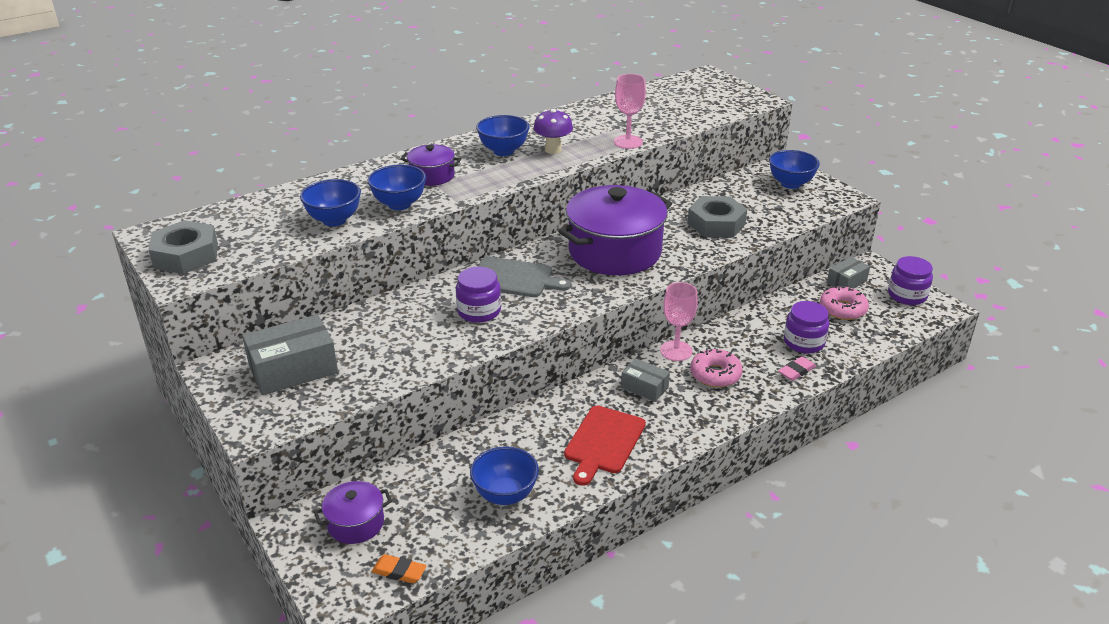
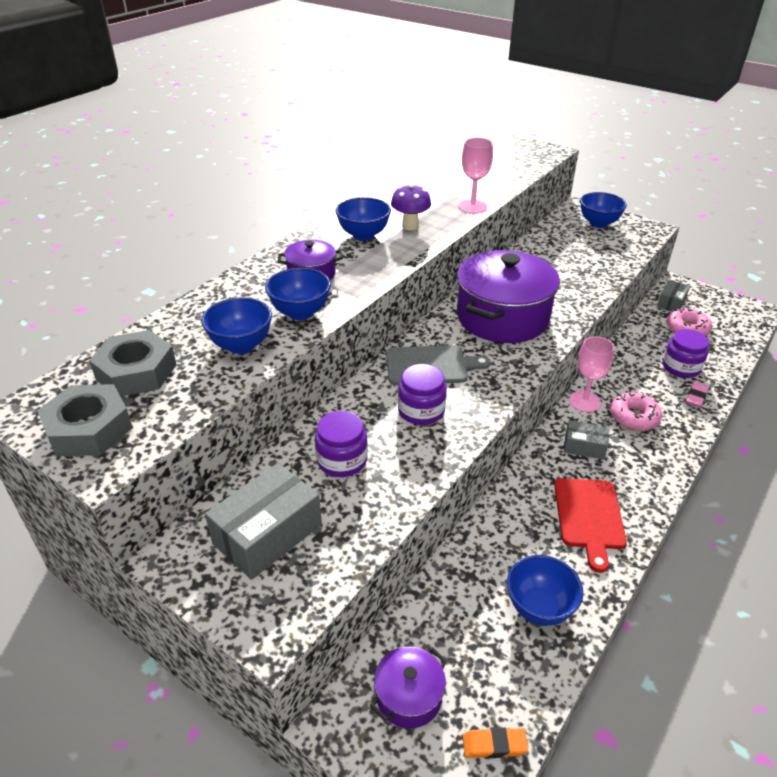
camera: 20 degrees left, 5 degrees up
(716, 224) = (568, 272): grey nut -> grey nut (136, 372)
(907, 295) = (724, 305): purple jar -> purple jar (342, 460)

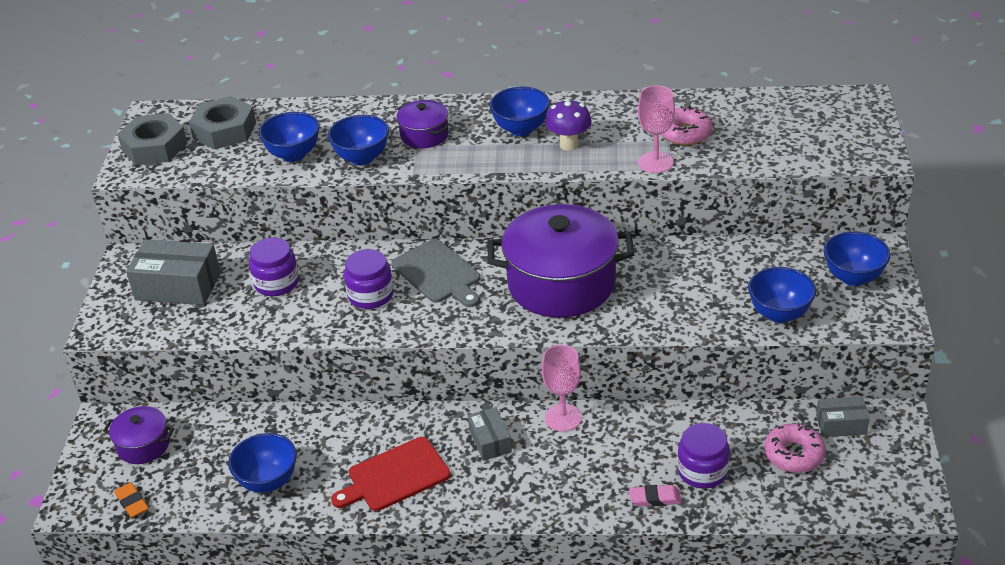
camera: 60 degrees right, 0 degrees up
(612, 256) = (779, 314): none -> blue bowl
(634, 417) = (571, 461): pink donut -> pink donut (685, 133)

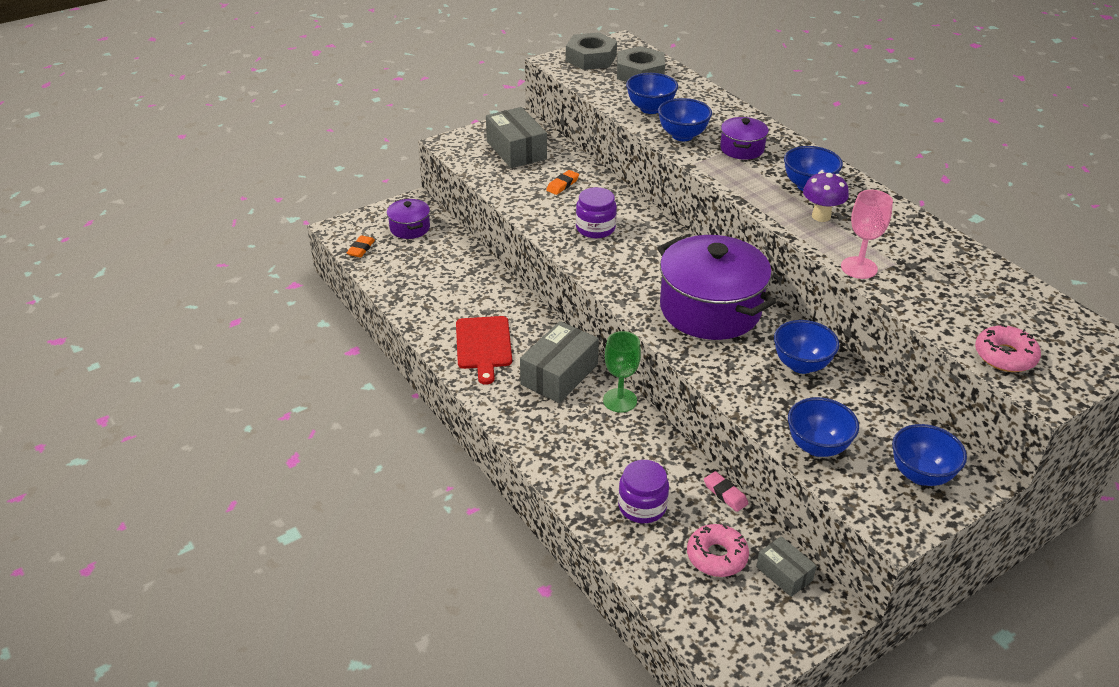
camera: 50 degrees right, 0 degrees up
(268, 481) = (427, 293): blue bowl -> blue bowl (801, 365)
(276, 283) = (562, 185): purple jar -> orange eraser
(395, 476) = (483, 345): red cutting board -> red cutting board turned 120 degrees counterclockwise
(438, 274) = (651, 246): grey cutting board -> none
(490, 441) = (559, 374): grey box -> grey box, size x1.77
(563, 418) = (620, 400): pink goblet -> green goblet
(655, 498) = (587, 491): pink eraser -> pink eraser (725, 494)
(685, 133) = (918, 267): pink donut -> pink donut (1005, 356)

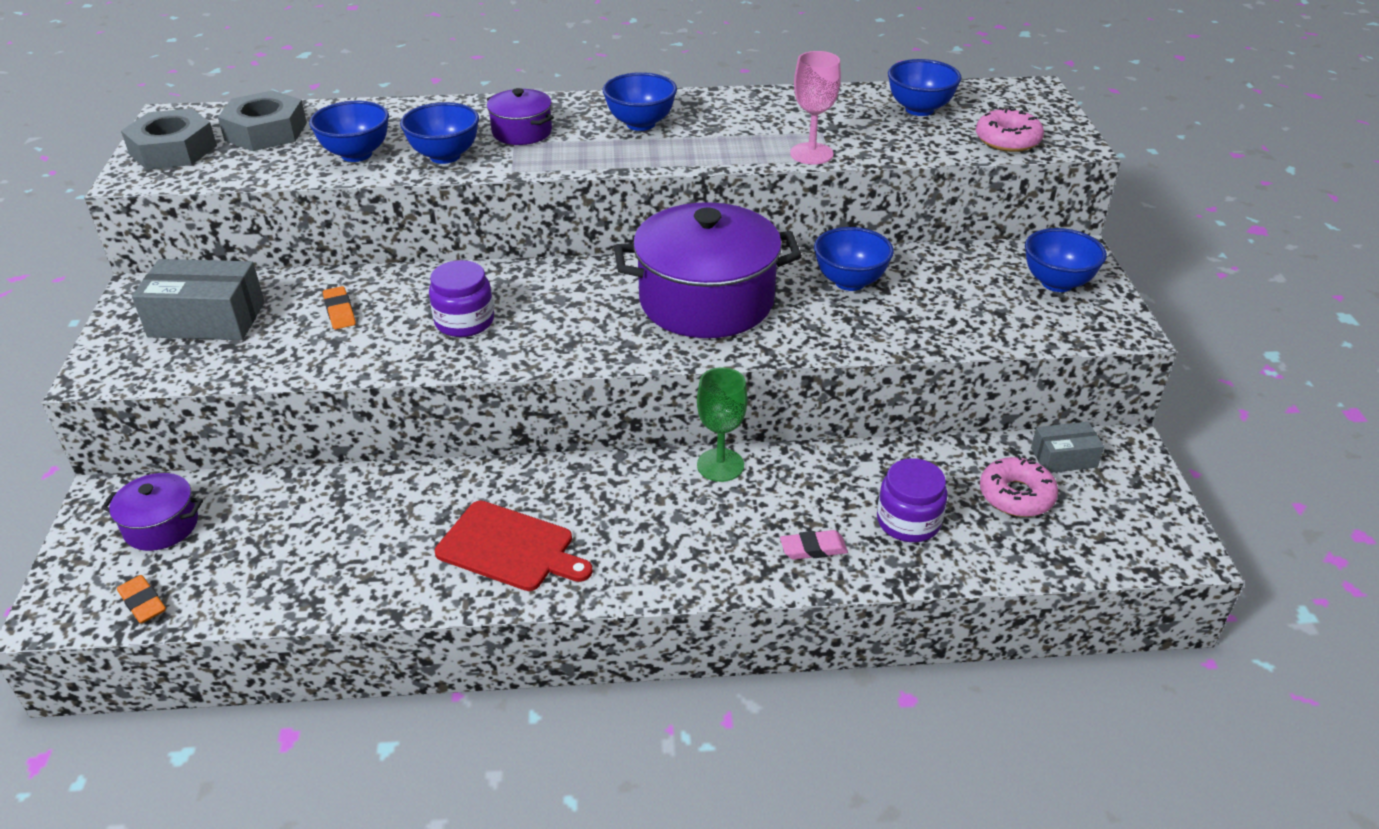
camera: 60 degrees left, 0 degrees up
(559, 374) = (631, 498): grey box -> none
(725, 494) = (927, 448): pink eraser -> pink eraser (813, 549)
(817, 446) = (981, 325): blue bowl -> blue bowl (919, 109)
(821, 216) = (702, 138): purple mushroom -> none

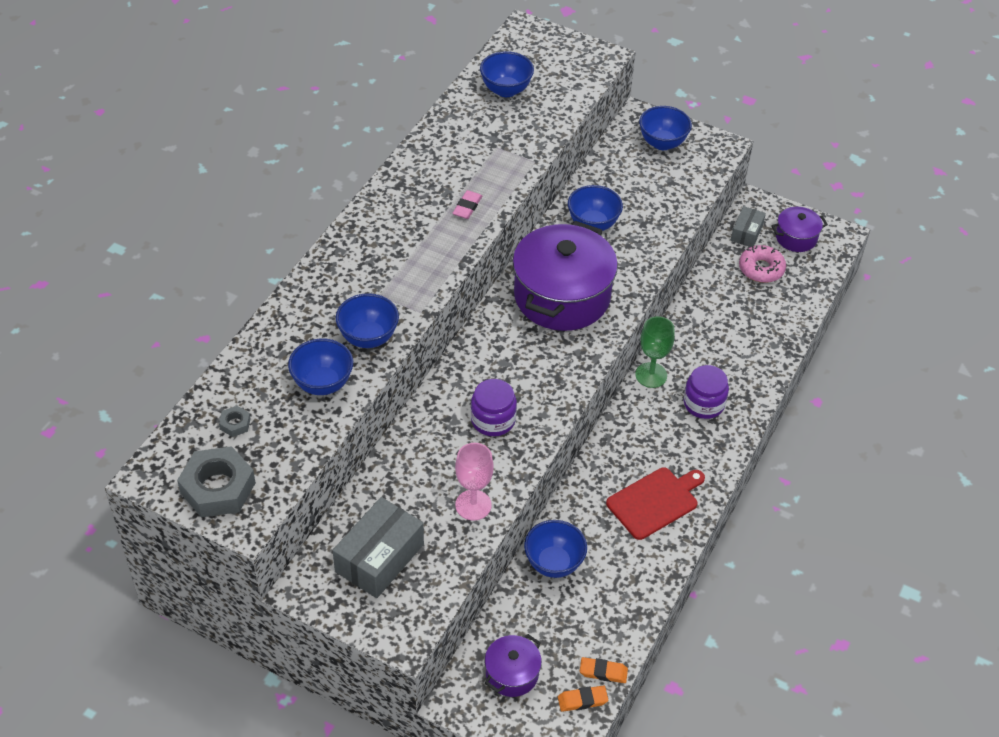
camera: 60 degrees left, 10 degrees up
(266, 131) = (235, 424): grey nut -> grey nut, size x0.45
(339, 311) = (428, 481): orange eraser -> orange eraser (603, 672)
(522, 132) = (367, 285): purple pot -> purple pot (796, 238)
(640, 124) = (409, 222): blue bowl -> blue bowl (554, 563)
(811, 154) = (520, 166): pink goblet -> pink goblet (473, 505)
(813, 549) = (744, 371): pink eraser -> pink eraser (467, 207)
(908, 521) = (750, 322): purple jar -> purple jar (703, 403)
(1007, 140) = (576, 78): pink donut -> none

